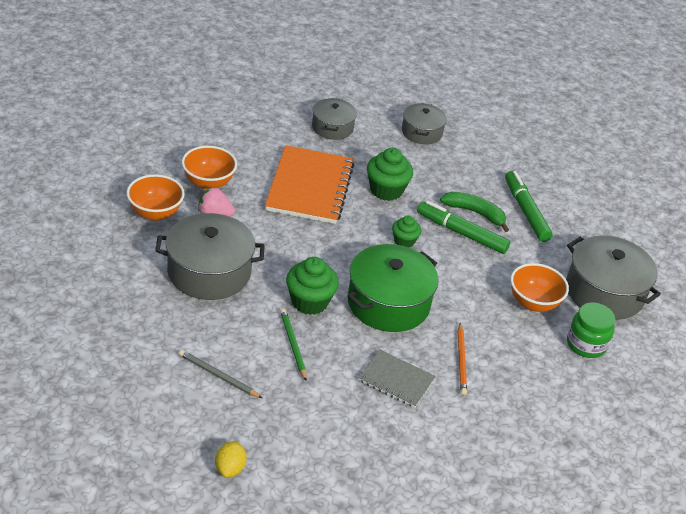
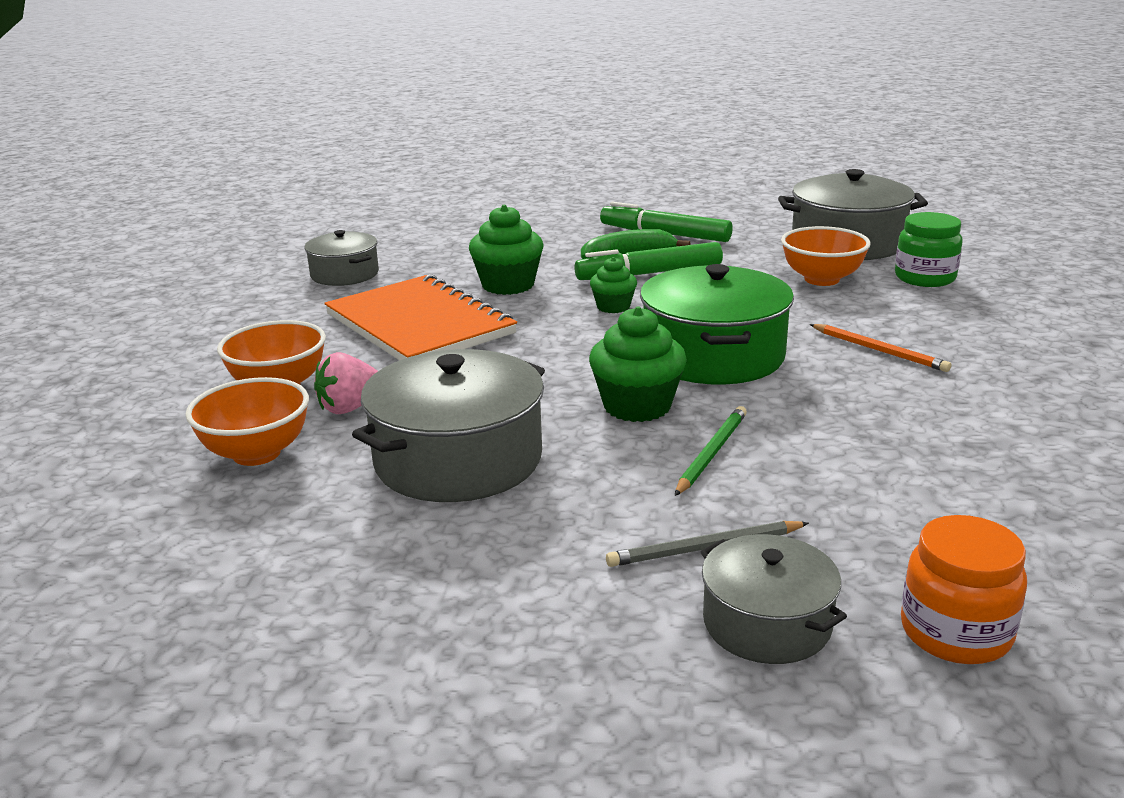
camera: 40 degrees left, 15 degrees down
(230, 468) = (955, 632): yellow lemon -> orange jar
(293, 345) = (711, 453): green pencil -> green pencil turned 90 degrees clockwise
(396, 380) = (873, 404): grey notebook -> none
(421, 132) = (449, 236): grey pot -> grey pot (767, 623)

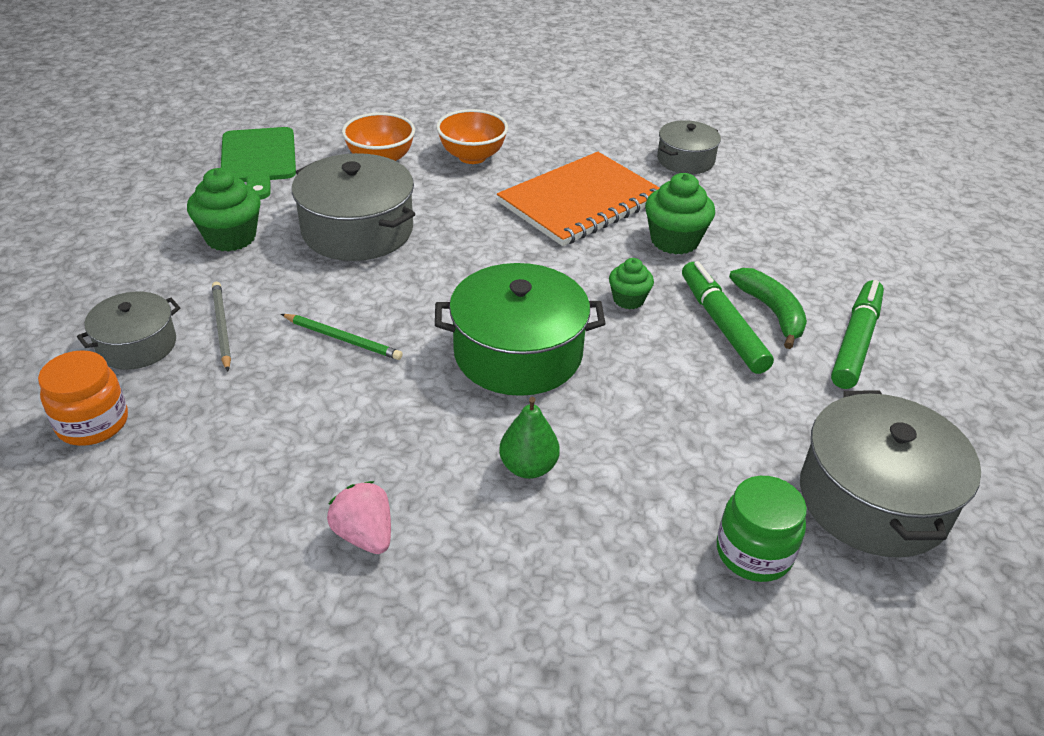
camera: 85 degrees right, 15 degrees up
(192, 574) = (258, 159): none -> green cutting board
(350, 408) = (437, 185): pink strawberry -> pink strawberry (364, 535)
(637, 406) = (424, 306): green cupcake -> green cupcake (231, 237)
(821, 279) = (730, 454): orange bowl -> none
(879, 350) = (528, 467): orange pencil -> green pear

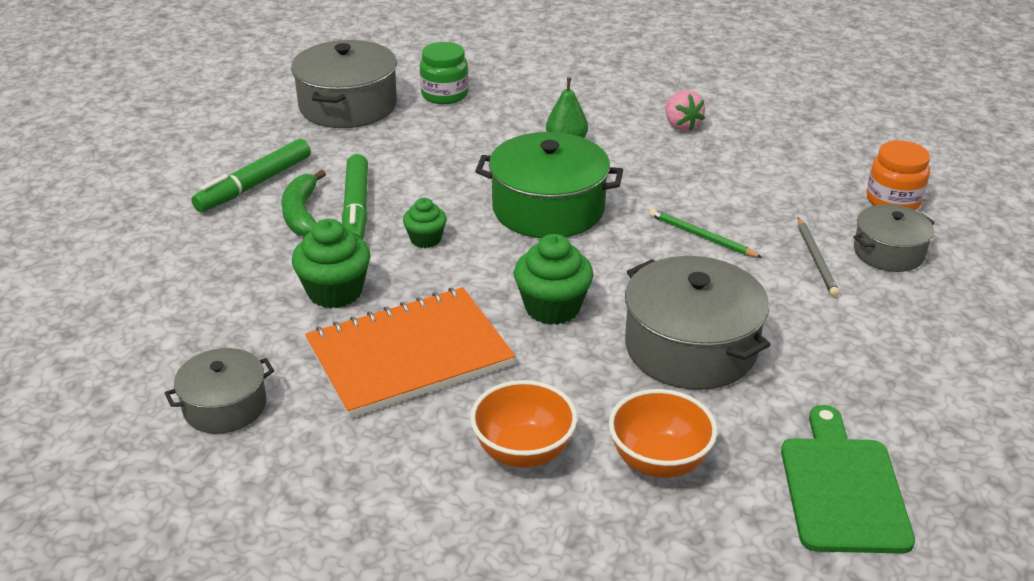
camera: 165 degrees left, 5 degrees down
(231, 237) = (839, 356): green cupcake -> green cupcake (552, 308)

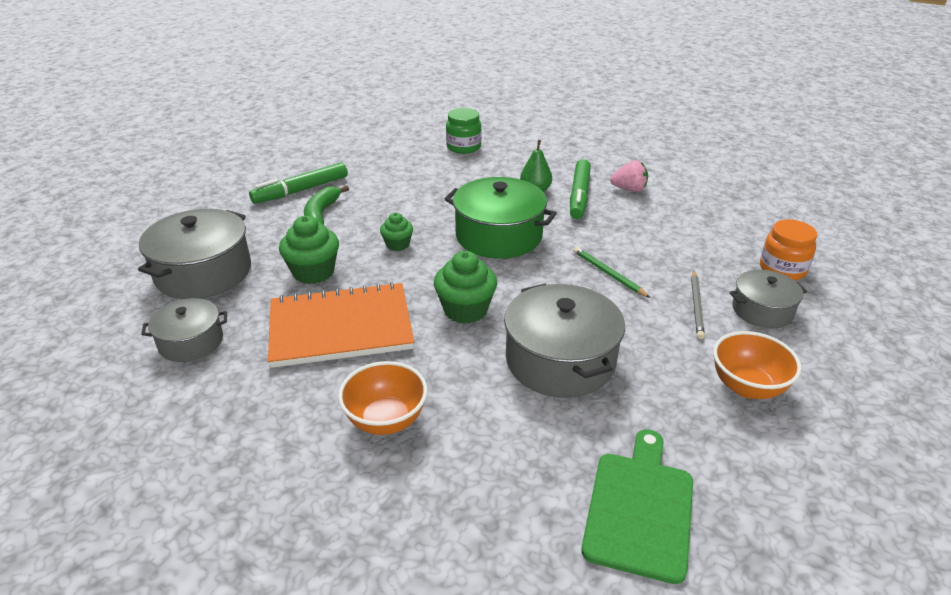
camera: 15 degrees right, 0 degrees up
(348, 106) = (393, 146): grey pot -> grey pot (203, 272)
(356, 209) = (360, 216): green marker -> green marker (579, 195)
(659, 461) = (490, 451): orange bowl -> orange bowl (747, 387)
(681, 125) = (629, 189): pink strawberry -> pink strawberry turned 75 degrees counterclockwise

